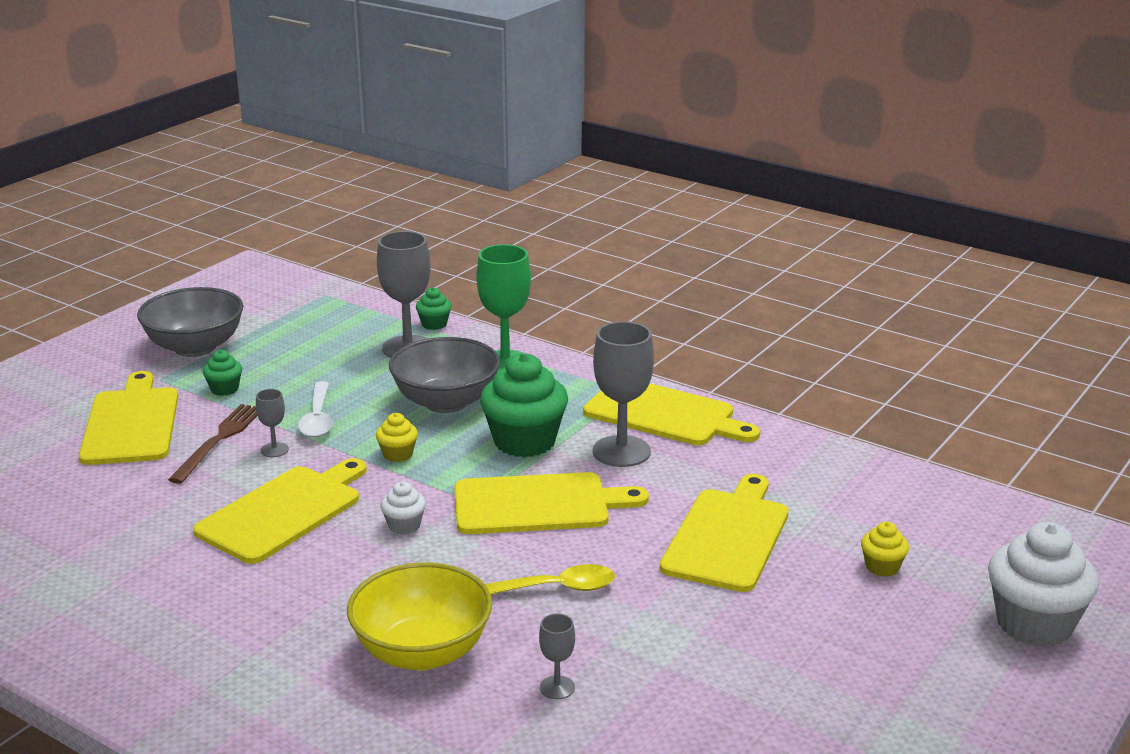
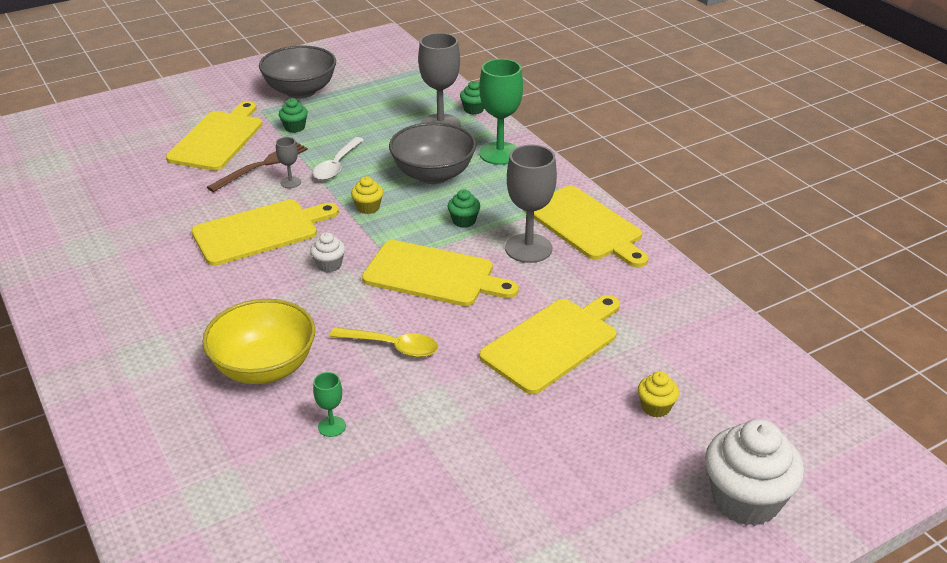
camera: 25 degrees right, 10 degrees up
(524, 441) = (464, 221): green cupcake -> green cupcake, size x0.47
(557, 687) = (332, 426): grey goblet -> green goblet

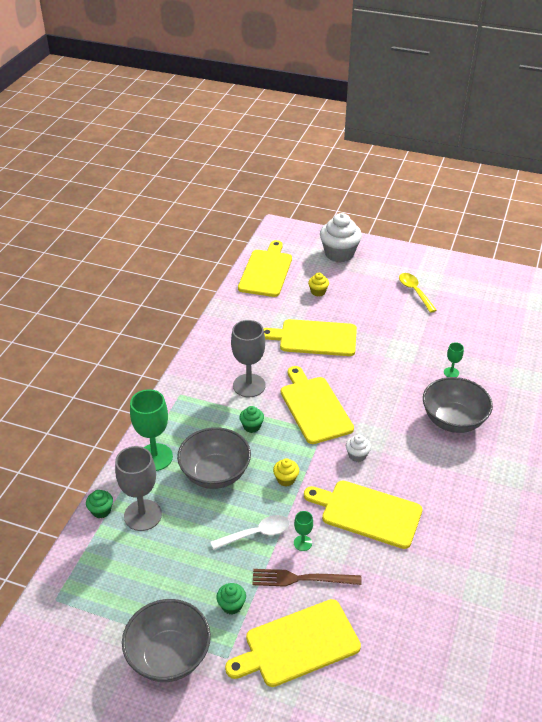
camera: 130 degrees left, 5 degrees up
(264, 367) = (453, 420): yellow bowl -> grey bowl
(290, 182) = (302, 543): grey goblet -> green goblet
(392, 346) = (383, 387): yellow spoon -> yellow spoon (414, 291)
(586, 225) = (202, 375): yellow cutting board -> yellow cutting board (266, 271)

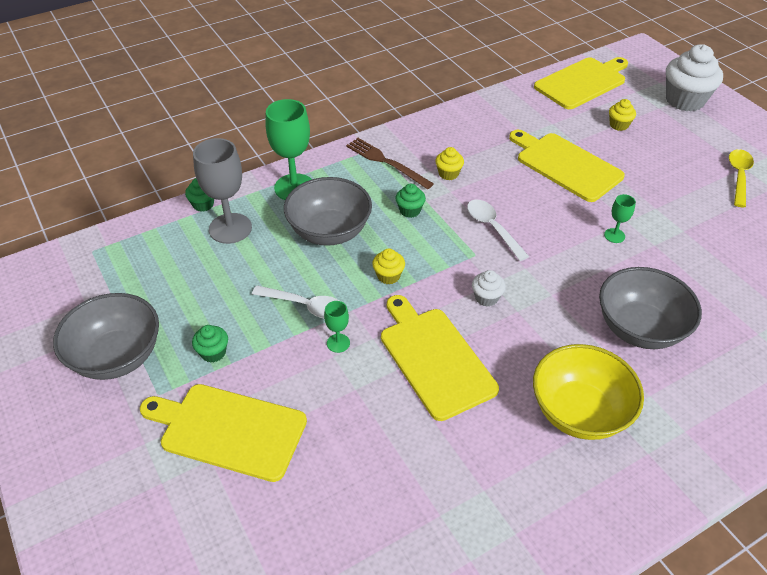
camera: 40 degrees right, 5 degrees up
(249, 385) = (448, 174): grey goblet -> yellow cupcake
(302, 579) = (300, 374): brown fork -> brown fork (386, 162)
(314, 407) = (492, 228): yellow cutting board -> white spoon
(451, 372) = (693, 279): green goblet -> green goblet (614, 235)
(470, 490) = (579, 412): none -> yellow bowl

